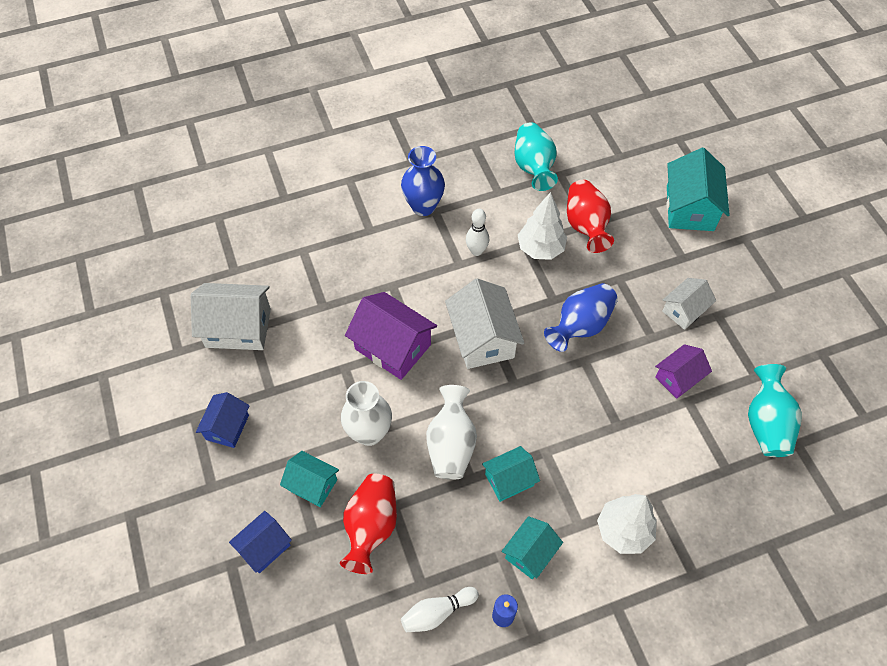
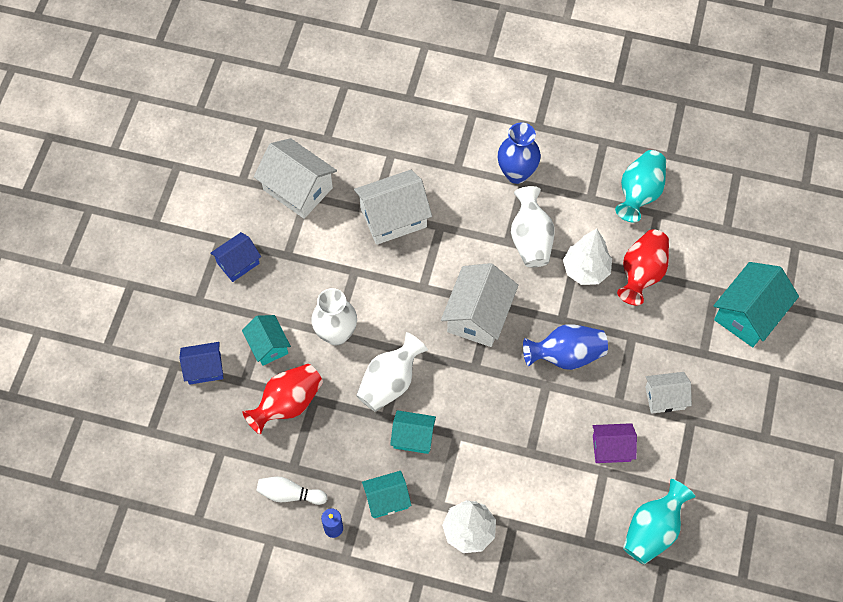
camera: 35 degrees right, 5 degrees up
(345, 301) = (393, 217): none -> white house
(392, 347) = (403, 278): purple house -> none
(476, 251) = (530, 239): white bowling pin -> white vase

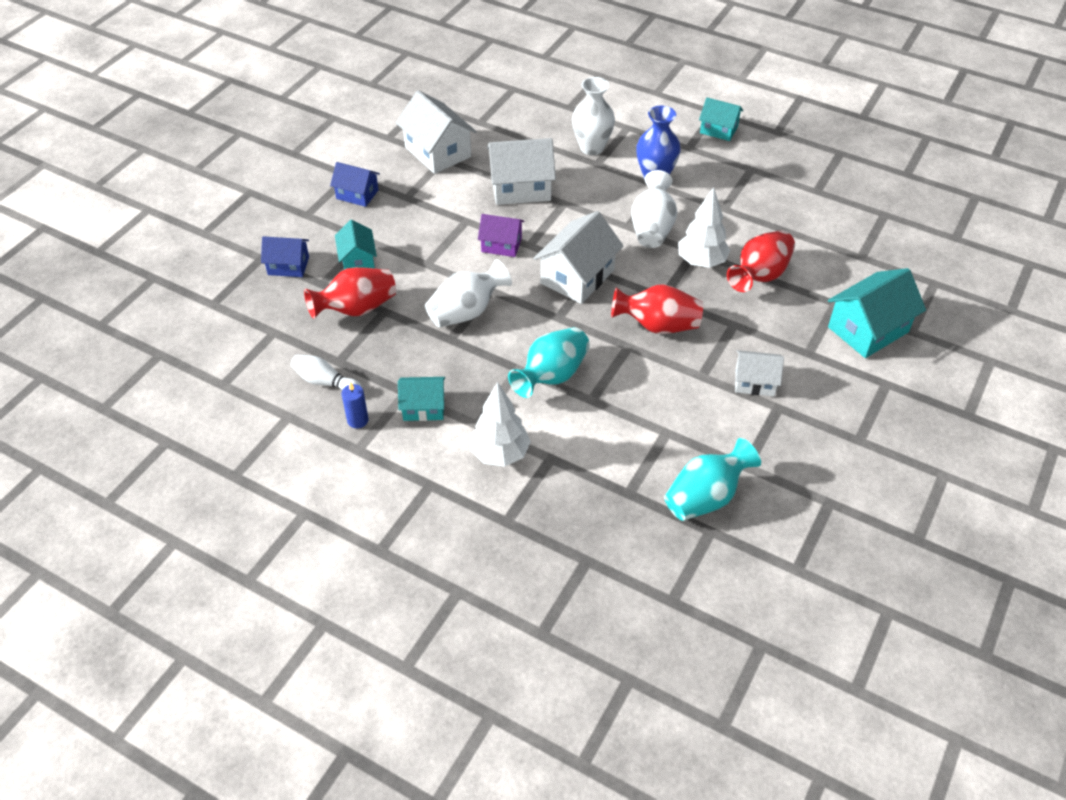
camera: 15 degrees right, 15 degrees down
(238, 263) = (357, 194): blue house -> blue house turned 45 degrees clockwise
(336, 334) = (428, 264): white vase -> white vase (592, 148)
(413, 437) = (472, 361): turquoise house -> turquoise house (718, 130)
(565, 355) = (657, 326): blue vase -> red vase
(611, 448) = (682, 413): purple house -> purple house (501, 245)
(639, 194) = (776, 213): turquoise vase -> turquoise vase (551, 376)

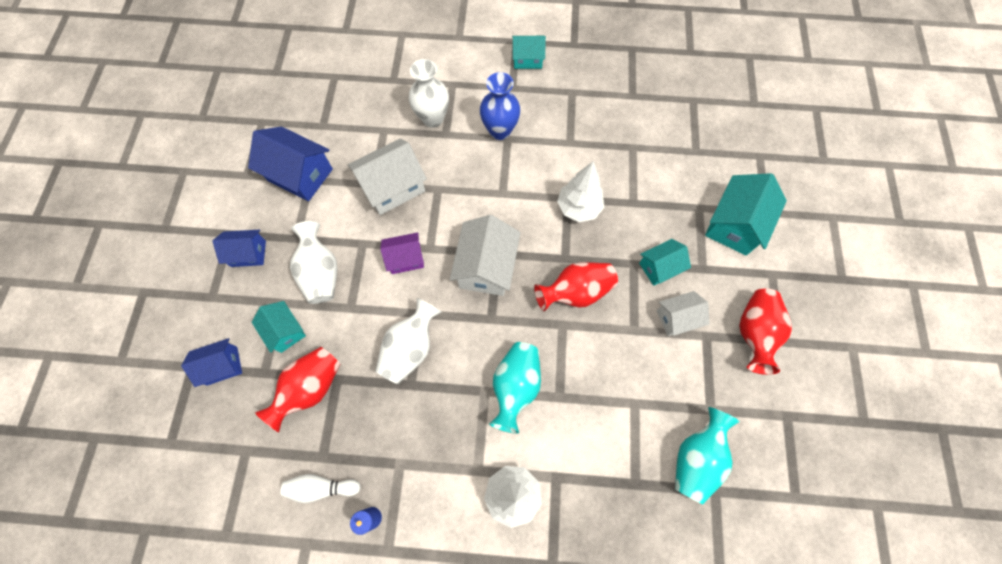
camera: 25 degrees left, 20 degrees up
(423, 407) = (423, 474): turquoise house -> turquoise house (659, 267)
(438, 152) = (300, 174): white house -> blue house
(652, 228) = (523, 187): white vase -> white vase (321, 272)
(759, 275) = (630, 203): red vase -> red vase (754, 333)

